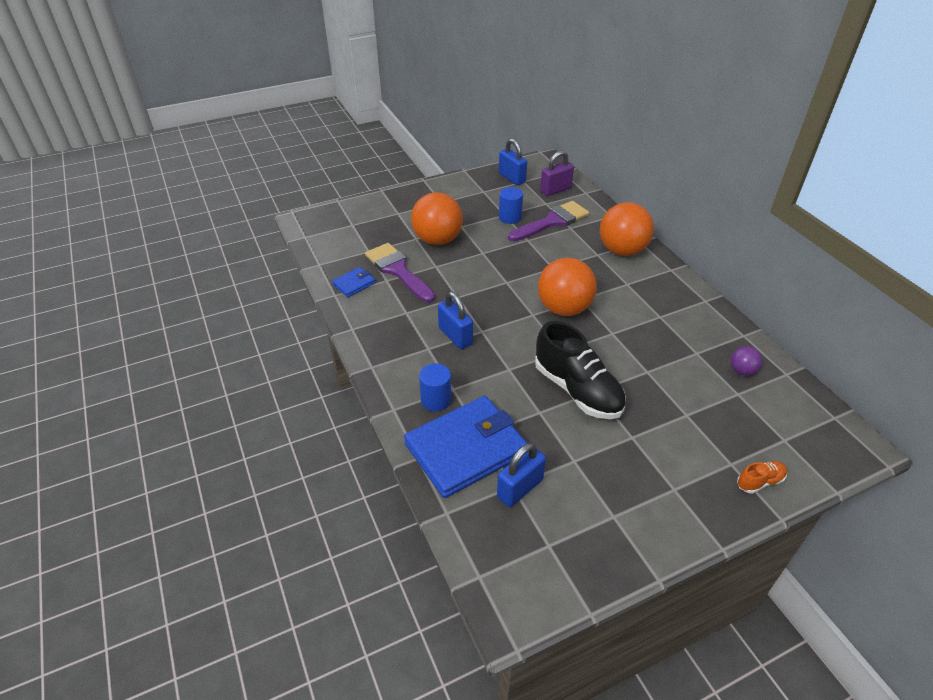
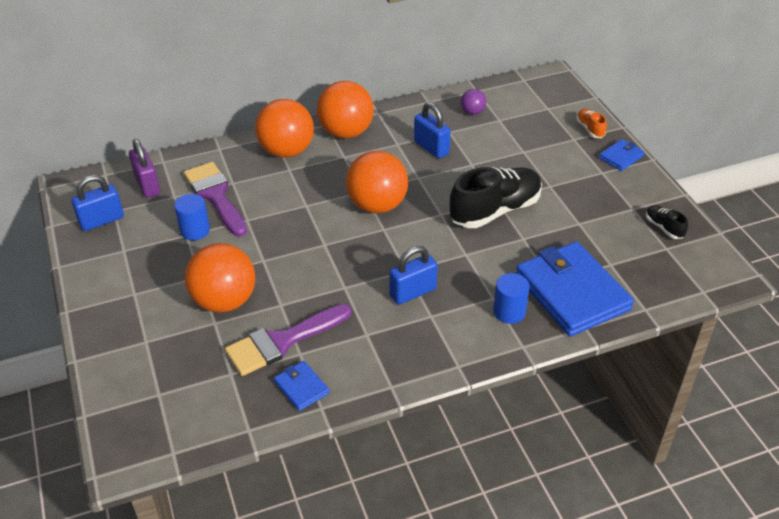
camera: 85 degrees left, 0 degrees up
(520, 488) = (613, 260): blue padlock -> blue padlock (431, 147)
(586, 546) = (664, 227): none -> black shoe
(664, 282) = (346, 132): none -> orange ball
(714, 512) = (621, 157): none -> blue wallet

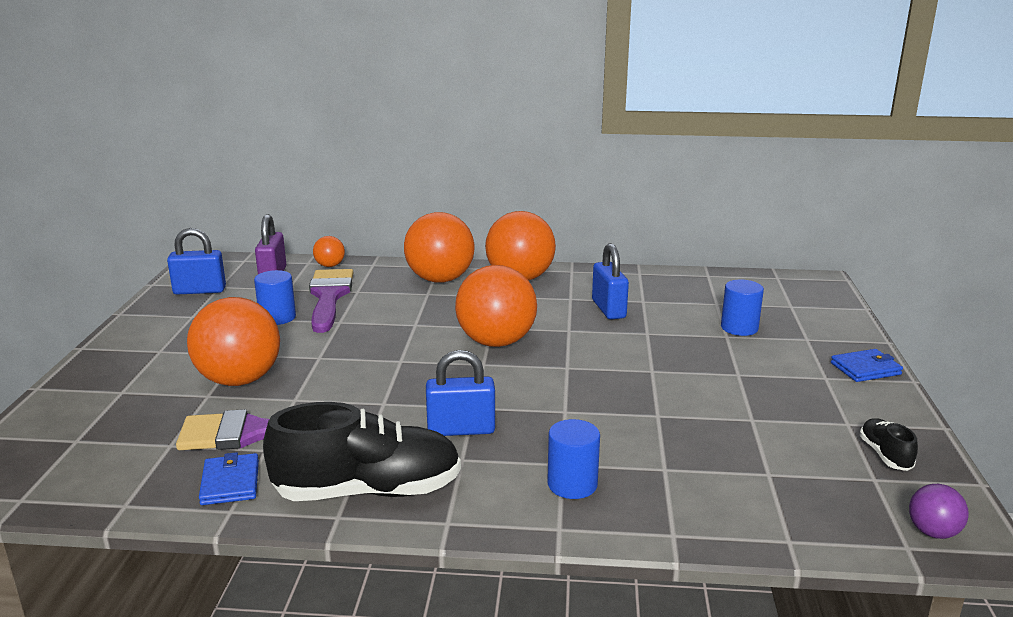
camera: 25 degrees right, 20 degrees down
(185, 160) = (330, 266): none -> orange ball
(472, 112) = (687, 291): purple ball -> purple ball (933, 532)
(495, 210) = (641, 380): black shoe -> black shoe (368, 491)
(527, 141) = (739, 328): none -> blue cylinder
(571, 292) = (683, 489): blue wallet -> none
(590, 129) = (837, 334): orange shoe -> none

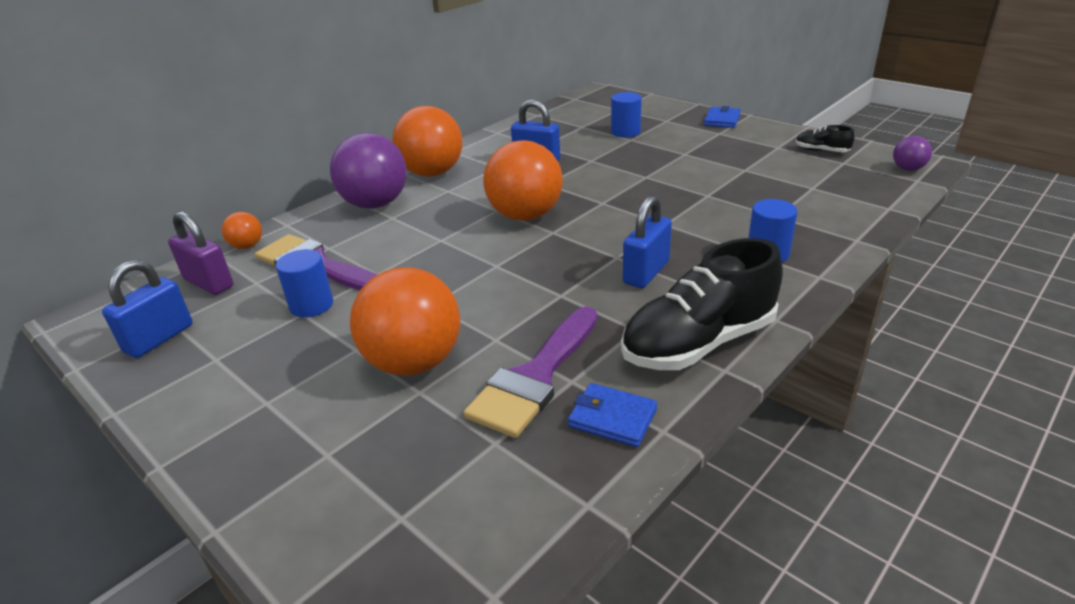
camera: 50 degrees left, 10 degrees up
(368, 491) = (698, 343): black shoe -> black shoe turned 150 degrees counterclockwise
(440, 279) = (375, 204): orange ball -> purple ball

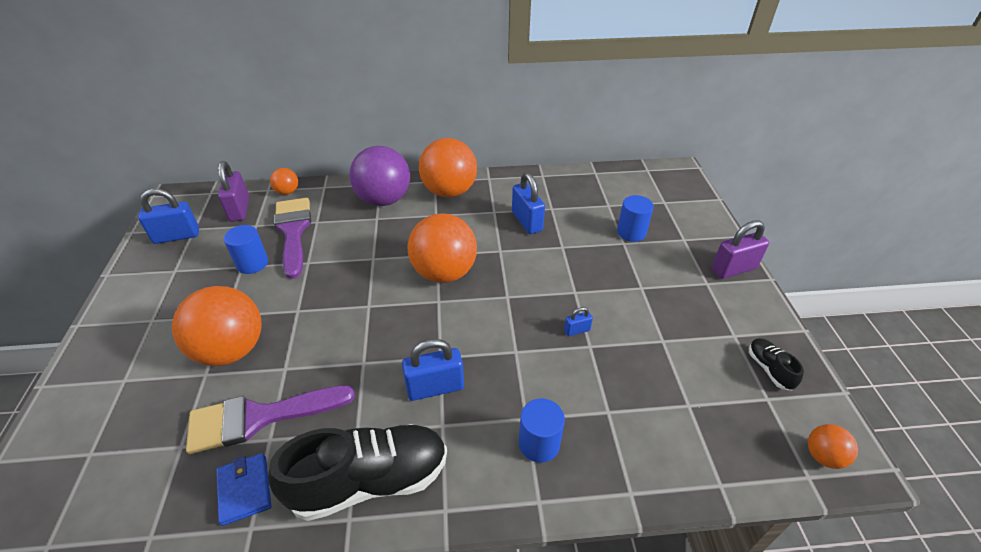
camera: 40 degrees right, 10 degrees up
(684, 193) = (577, 330): none -> blue padlock
(698, 343) = (370, 480): black shoe -> black shoe turned 150 degrees clockwise
(722, 120) = (733, 269): blue wallet -> purple padlock
(908, 169) = (823, 456): purple ball -> orange ball

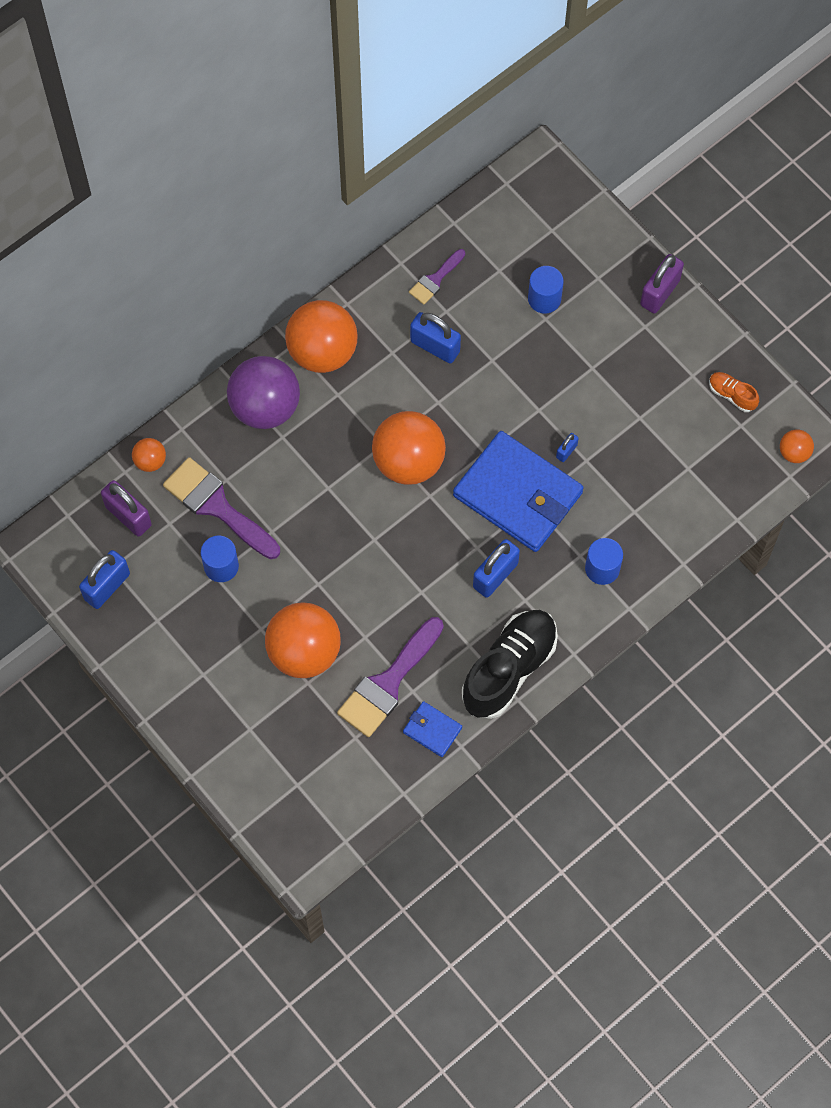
camera: 35 degrees left, 25 degrees up
(509, 338) = (518, 494): none -> blue wallet
(558, 191) = (435, 279): none -> purple brush
(769, 369) = (732, 395): black shoe -> orange shoe

